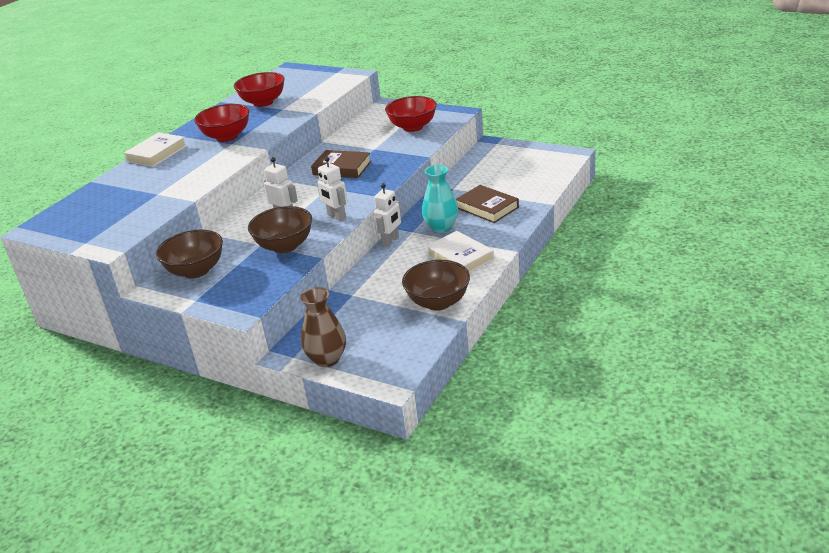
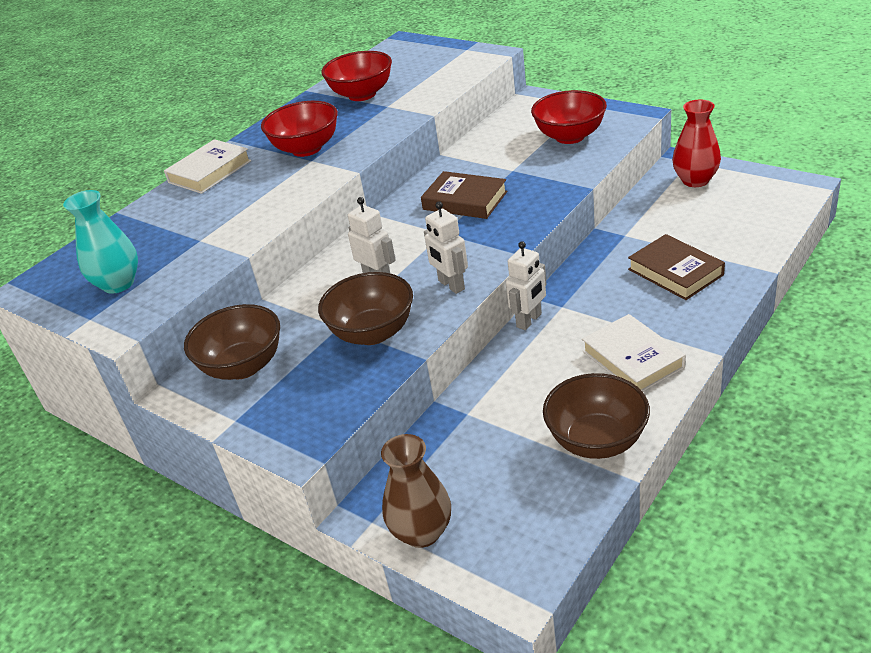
camera: 10 degrees right, 5 degrees up
(441, 227) = (605, 302): turquoise vase -> turquoise vase (118, 284)
(500, 154) = (695, 180): none -> red vase

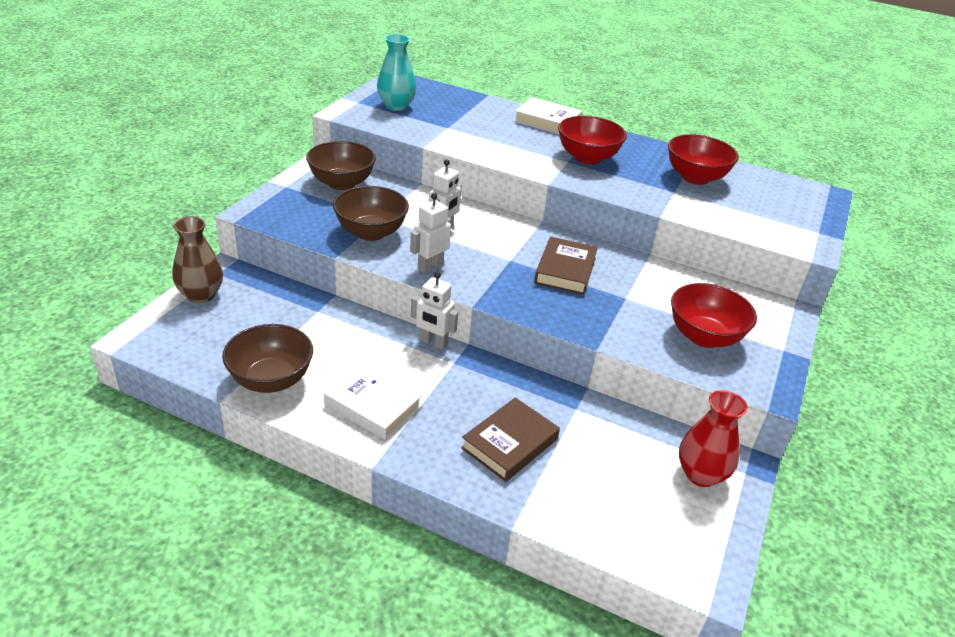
camera: 70 degrees right, 0 degrees up
(633, 359) = (372, 405): white book -> white book turned 75 degrees clockwise

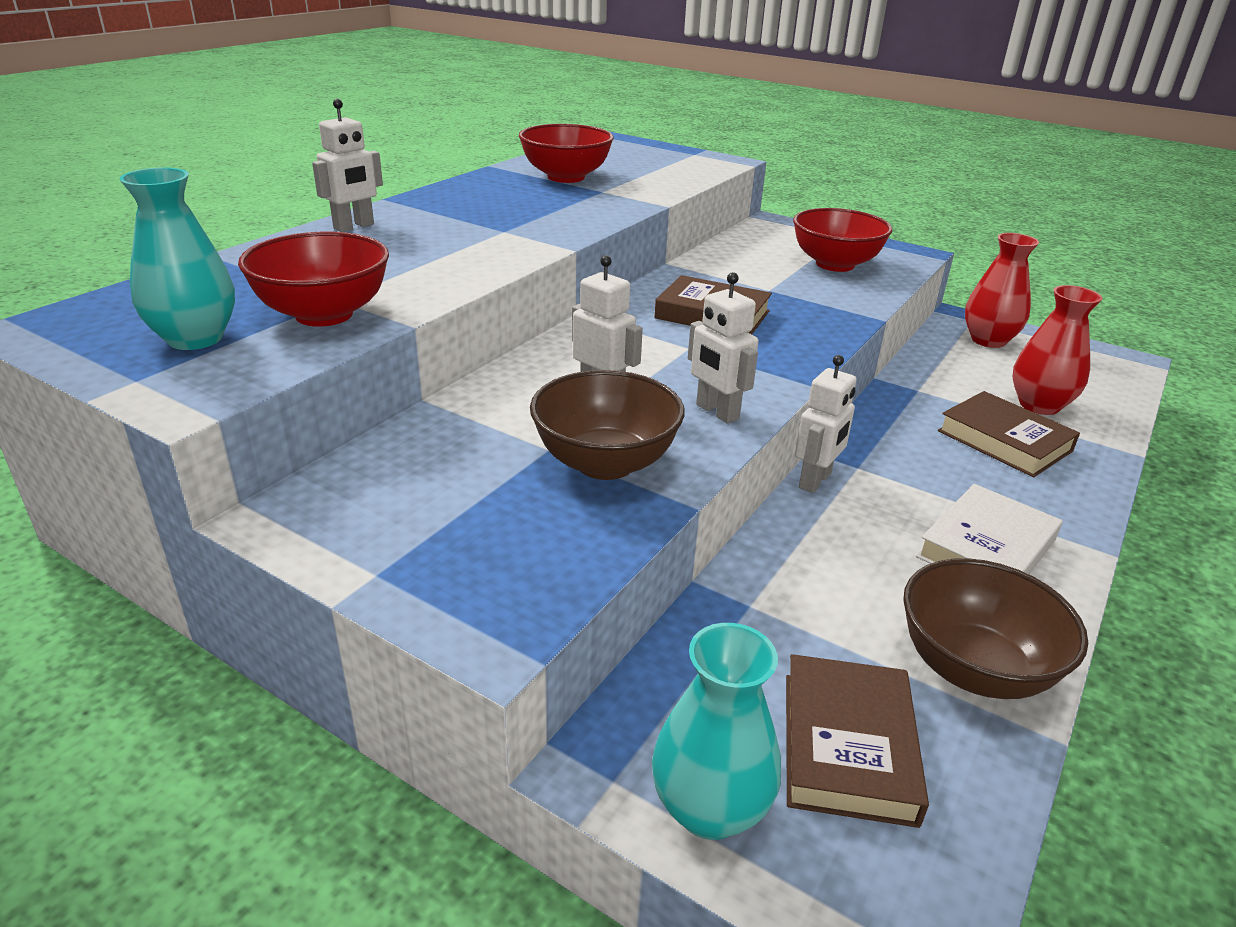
camera: 80 degrees left, 5 degrees down
(201, 295) = (709, 809): brown vase -> turquoise vase
(227, 332) = (848, 746): none -> brown book
(342, 183) = (391, 490): brown bowl -> none
(547, 121) = (354, 227): white book -> white robot
(578, 480) = (1039, 405): none -> red vase
(587, 158) = (495, 219): red bowl -> red bowl (324, 314)

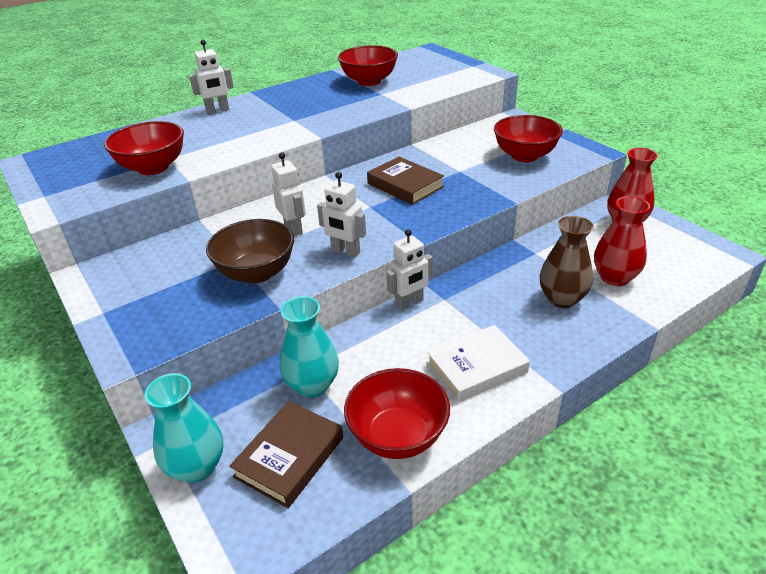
camera: 25 degrees right, 5 degrees up
(195, 338) = (86, 175): turquoise vase -> turquoise vase (312, 385)
(717, 412) = (345, 252): white robot -> white robot turned 45 degrees counterclockwise
(973, 668) = (398, 436): brown bowl -> red bowl
(1004, 441) = (562, 299): brown book -> brown vase

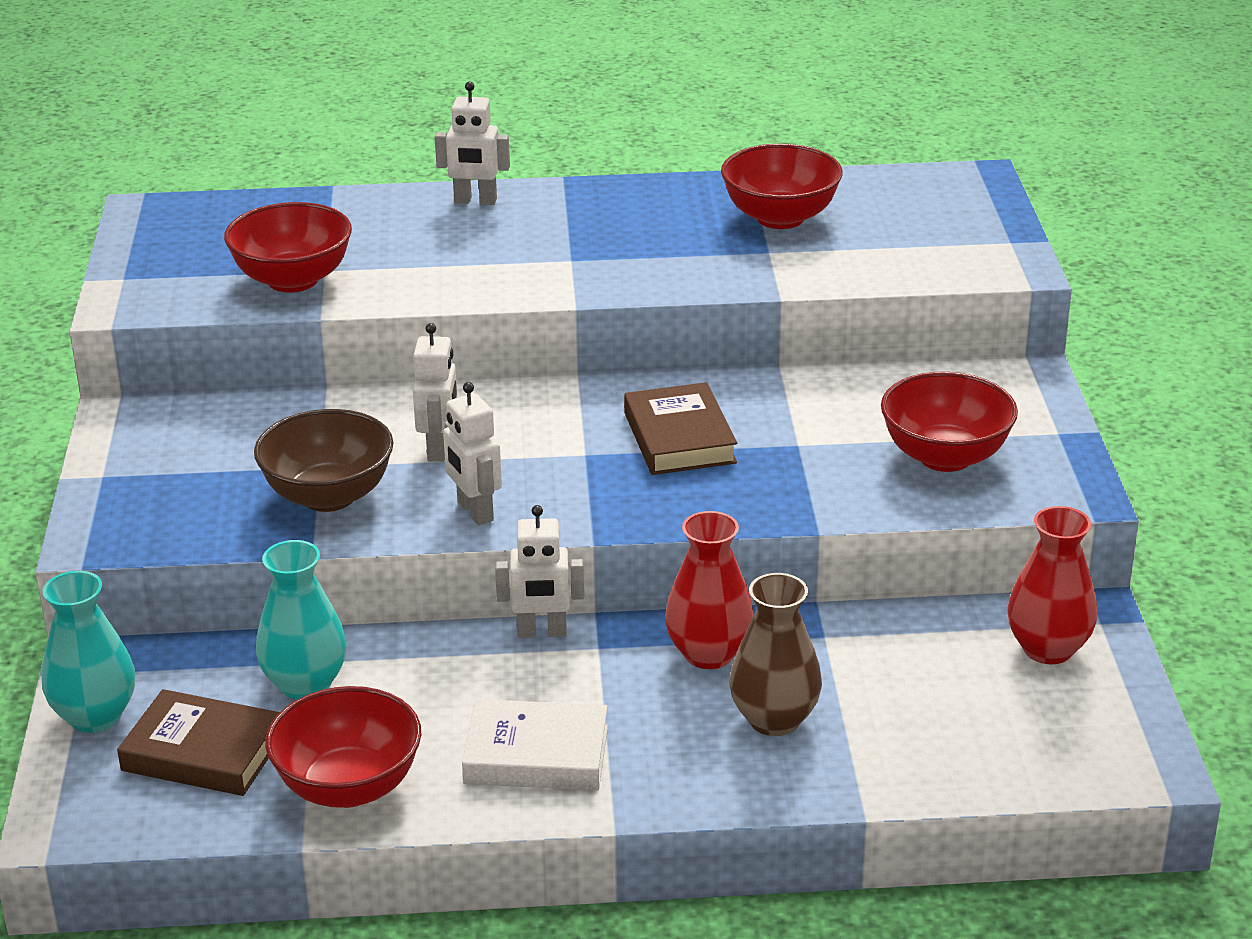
camera: 30 degrees right, 5 degrees down
(290, 457) = (203, 752): brown book -> brown book turned 45 degrees clockwise
(614, 278) = (901, 724): red vase -> red vase (709, 654)

